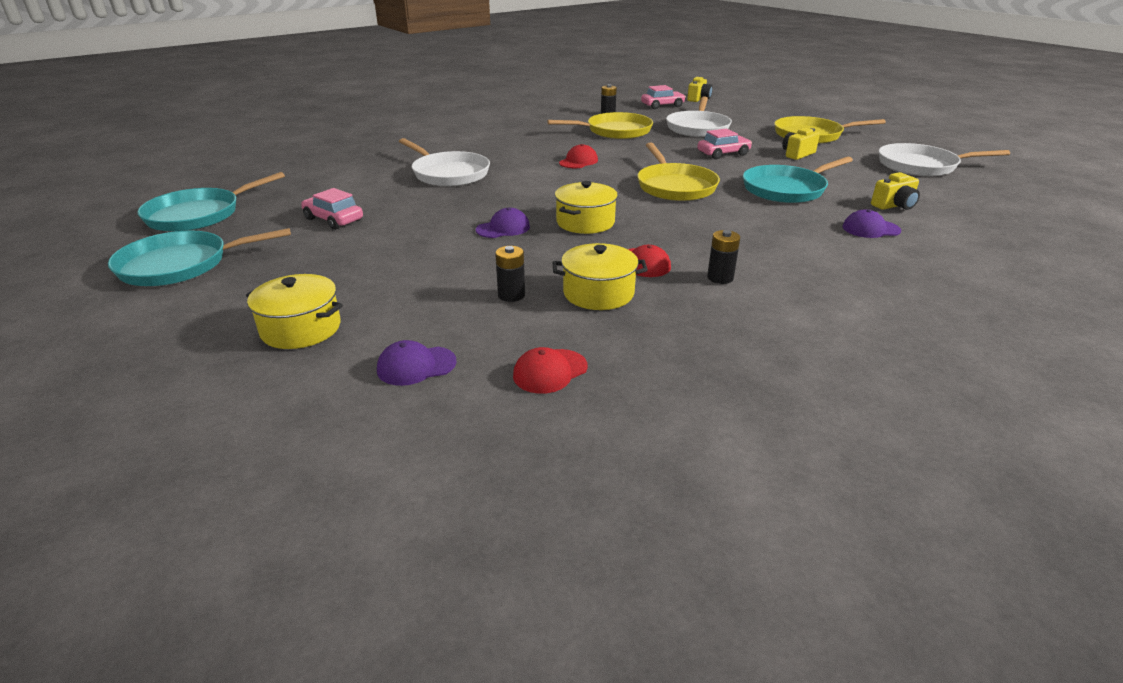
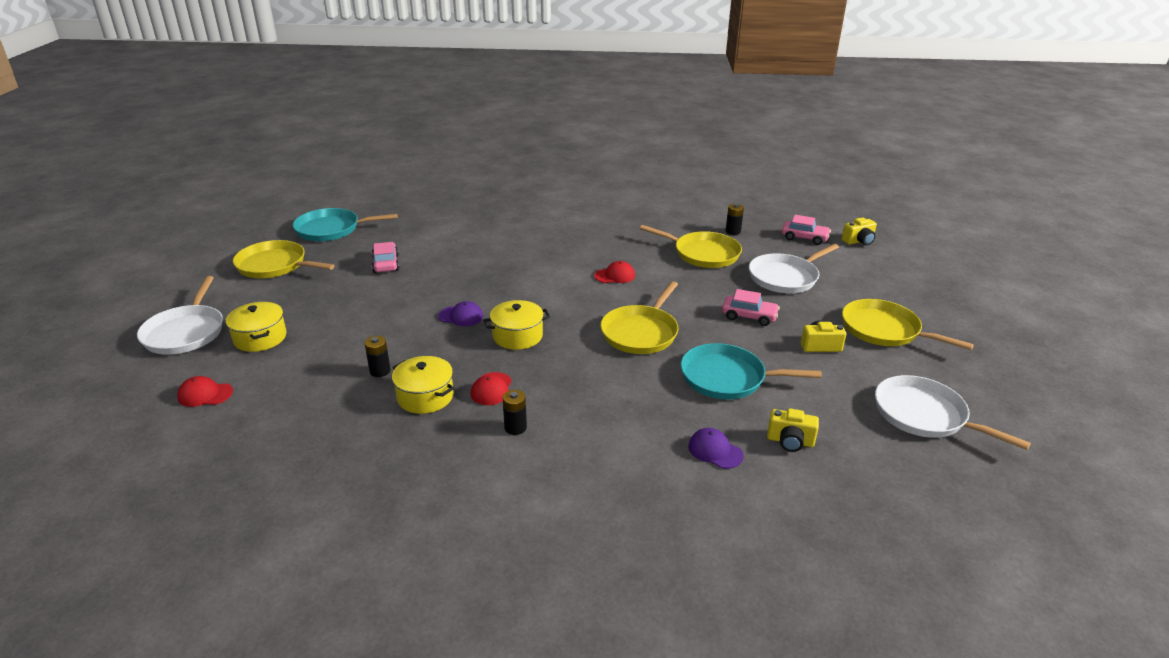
camera: 40 degrees right, 0 degrees up
(180, 265) = (274, 265): turquoise pan -> yellow pan
(416, 366) = (267, 391): purple cap -> none
(449, 174) = (508, 251): white pan -> white pan (185, 332)
(550, 371) = (313, 433): red cap -> red cap (205, 394)

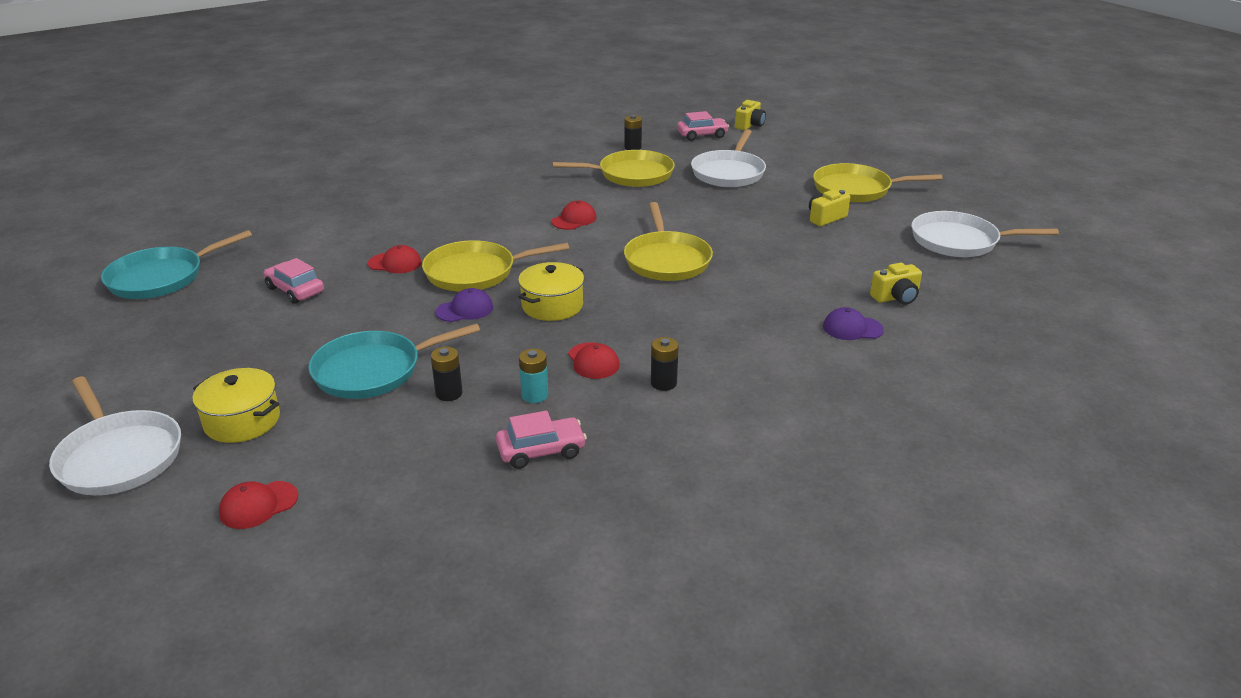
camera: 35 degrees left, 0 degrees up
(274, 265) = (138, 341): yellow pan -> yellow pan (475, 272)
(425, 396) = (535, 395): yellow pot -> turquoise battery
(461, 266) = (395, 263): none -> red cap
(727, 378) = (788, 269): turquoise pan -> turquoise pan (373, 371)
(749, 316) = (741, 214): pink car -> pink car (541, 451)

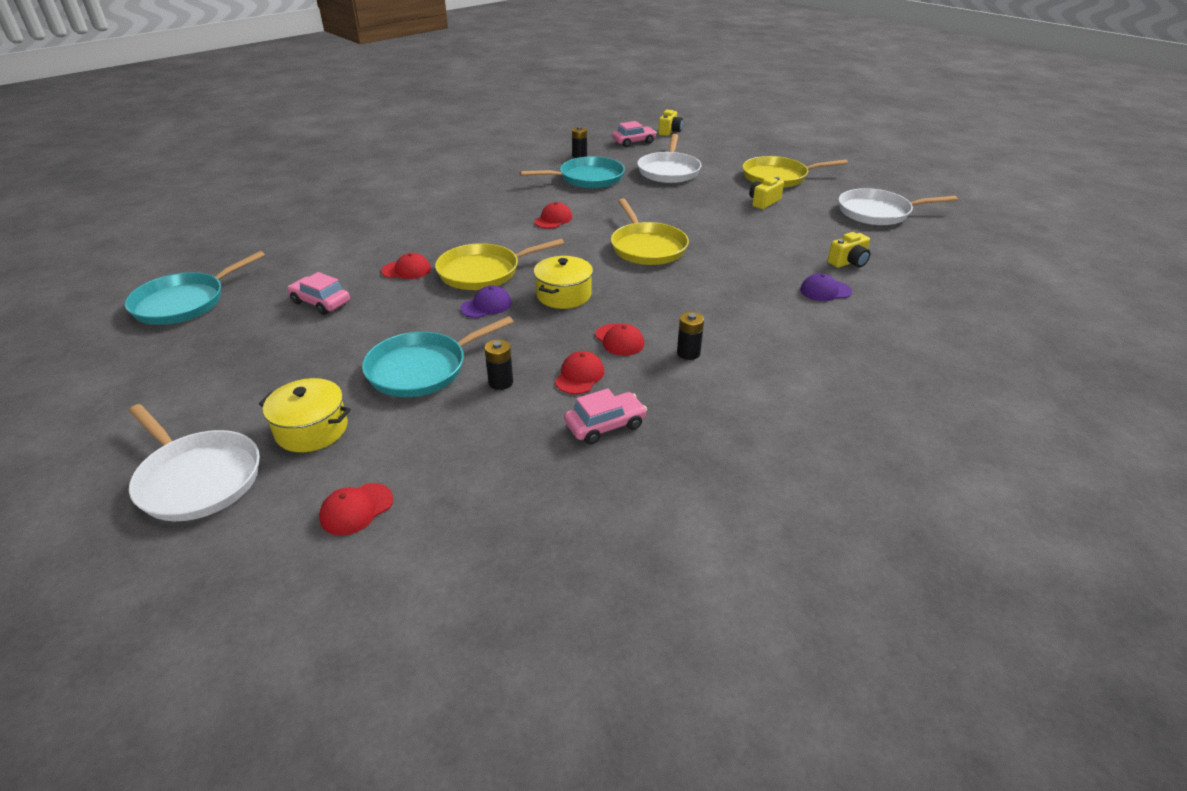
camera: 10 degrees left, 5 degrees up
(535, 395) = (579, 376): turquoise battery -> red cap
(632, 175) = (588, 178): yellow pan -> turquoise pan

